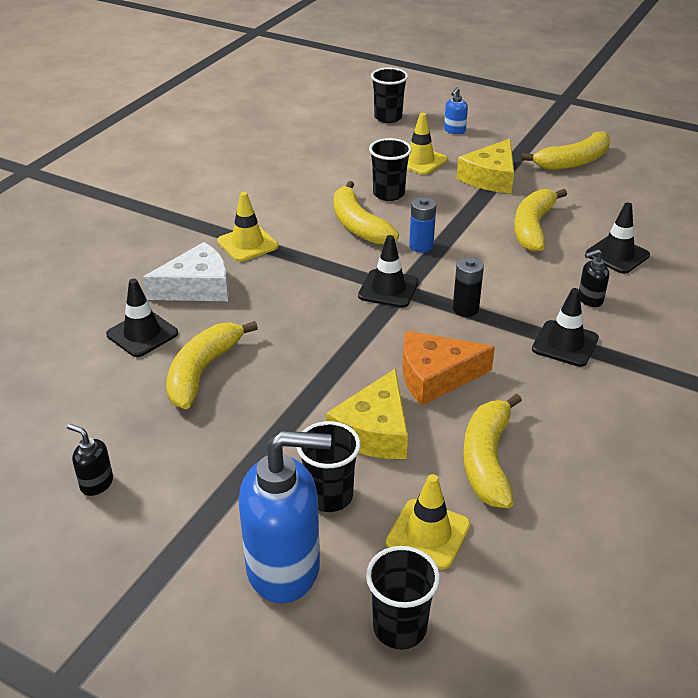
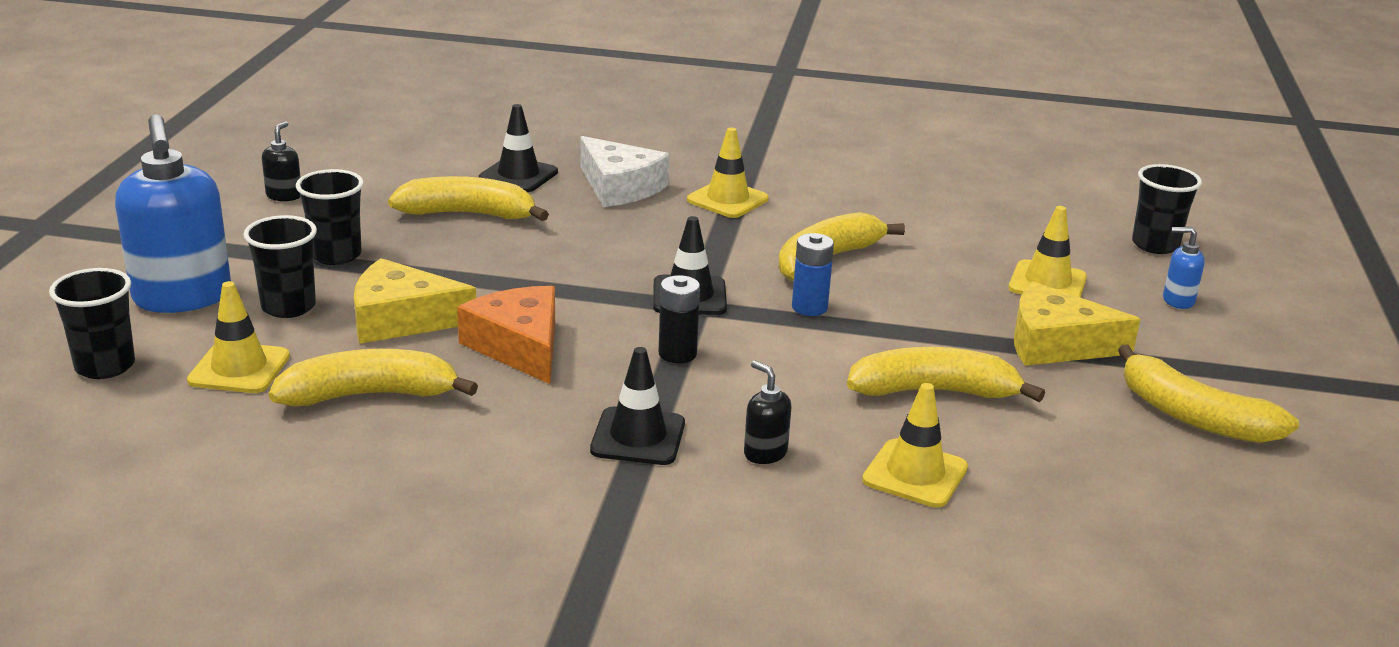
camera: 70 degrees right, 10 degrees down
(388, 194) = (927, 270): black cup -> black cup (336, 255)
(617, 255) = (915, 474): black traffic cone -> yellow traffic cone

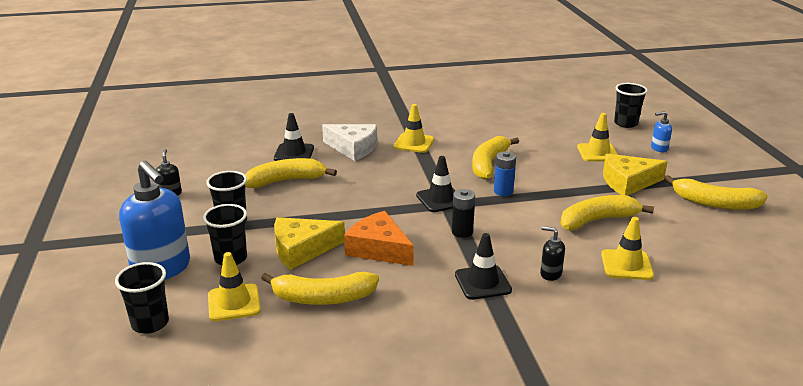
camera: 20 degrees left, 0 degrees up
(370, 395) = (323, 298): yellow banana -> yellow banana turned 150 degrees counterclockwise

